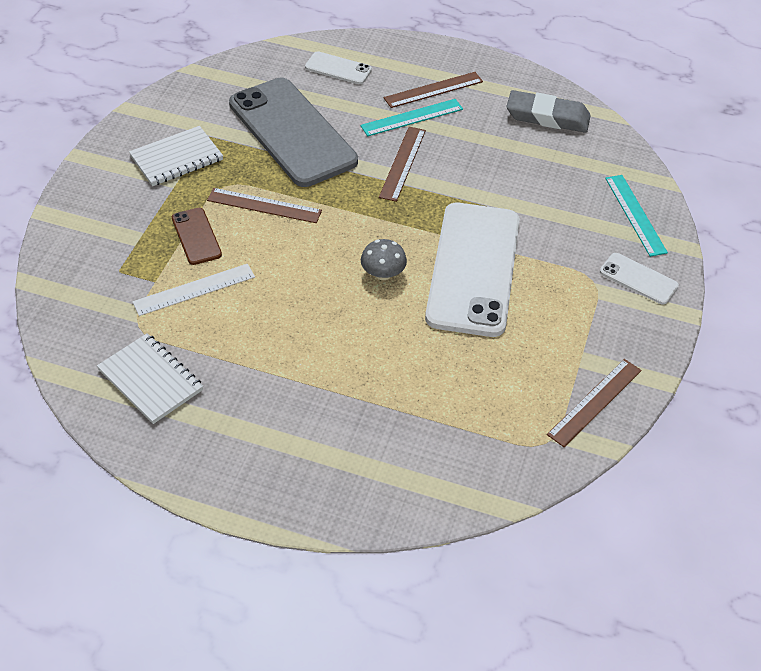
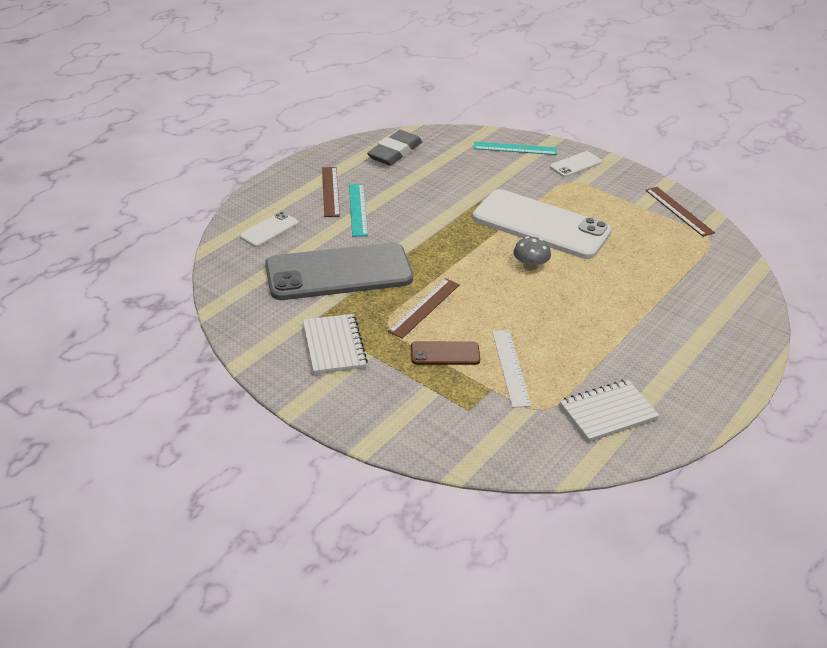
camera: 70 degrees left, 10 degrees down
(402, 163) = (410, 227): brown ruler -> none

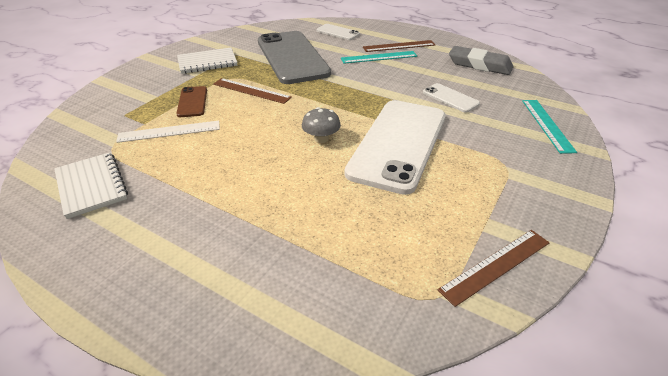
camera: 85 degrees right, 0 degrees up
(575, 164) = (548, 168): white phone -> white phone (450, 98)

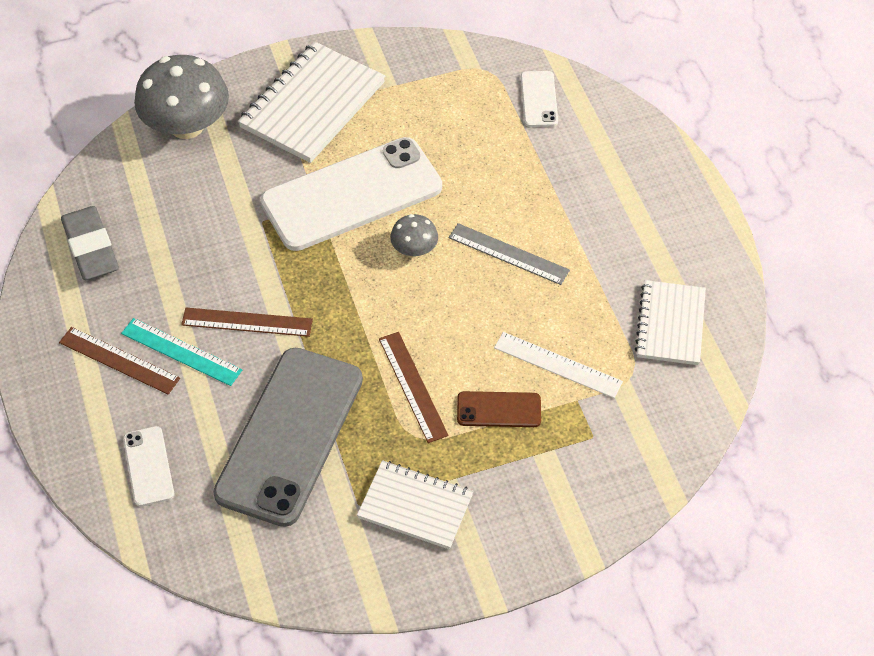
camera: 140 degrees left, 15 degrees up
(192, 102) = (499, 410): brown phone -> brown phone turned 60 degrees clockwise
(254, 166) = (508, 254): none -> grey ruler
(450, 98) = (214, 218): white phone -> white phone (539, 99)
(495, 265) = (422, 61): brown ruler -> brown ruler (247, 322)
(508, 177) = (312, 105): none -> white notebook
(547, 125) = (187, 125): turquoise ruler -> grey mushroom

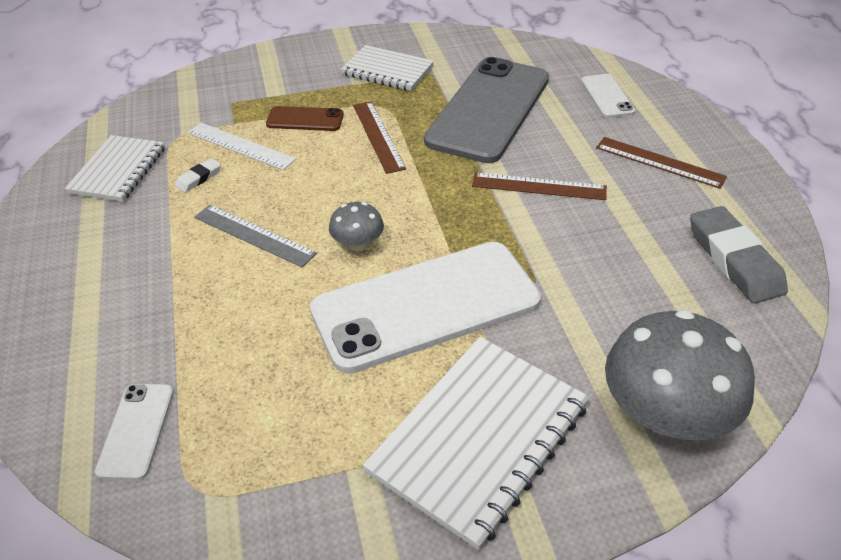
camera: 175 degrees left, 10 degrees down
(181, 351) = (600, 166): turquoise ruler -> none
(584, 318) = (199, 178): none -> white eraser

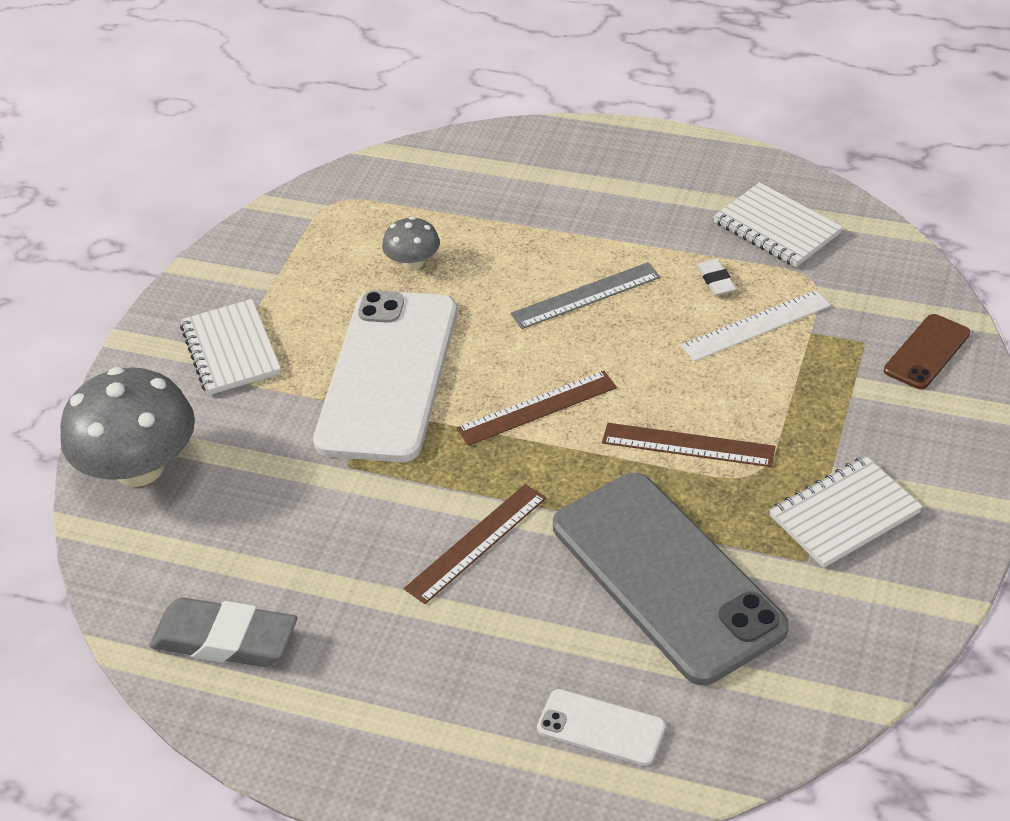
camera: 125 degrees right, 0 degrees up
(136, 430) = (413, 184): white phone -> none
(305, 119) = (774, 393): brown phone -> brown phone (927, 352)
(358, 244) = (510, 361): grey mushroom -> grey mushroom (413, 262)
(479, 439) = (231, 350): white notebook -> white notebook, size x0.63
(659, 162) = (421, 687): brown ruler -> brown ruler (537, 408)

